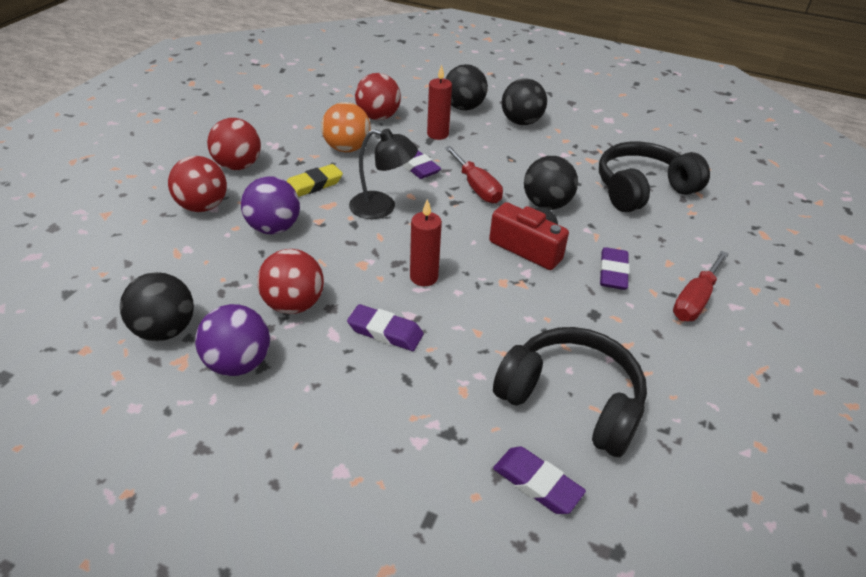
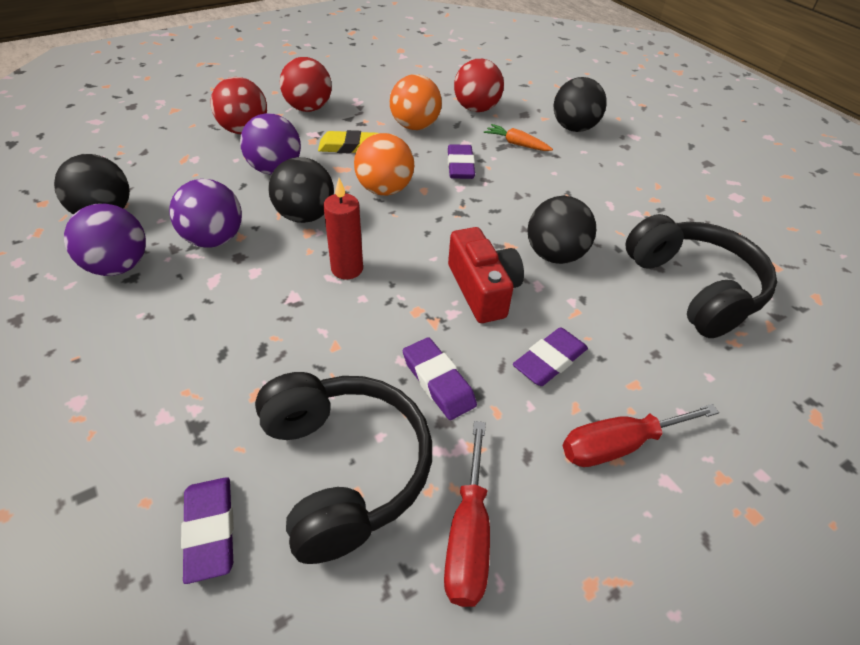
camera: 35 degrees right, 5 degrees up
(294, 304) = (214, 239): red ball -> purple ball
(382, 207) = (384, 190): black lamp -> orange ball
(385, 331) = (256, 301): purple eraser -> purple eraser (438, 382)
(437, 134) = (516, 144): red candle -> orange carrot
(476, 187) = (498, 208): red screwdriver -> red screwdriver (468, 536)
(521, 122) = (622, 163): black ball -> black ball (305, 216)
(642, 189) = (694, 288): black headphones -> black headphones turned 60 degrees clockwise

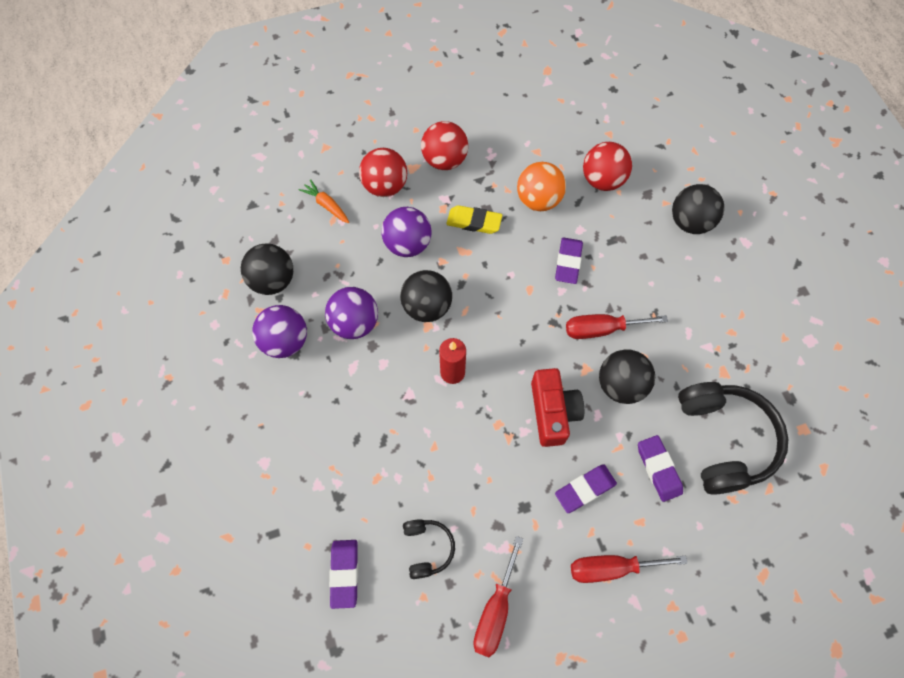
camera: 15 degrees right, 20 degrees up
(344, 469) = (427, 548): black headphones -> black headphones, size x0.49
(384, 190) = (496, 284): orange ball -> none
(438, 382) = (501, 492): purple eraser -> purple eraser (658, 469)
(515, 212) = (601, 329): none -> red screwdriver
(516, 144) = (627, 238): orange carrot -> orange carrot (326, 205)

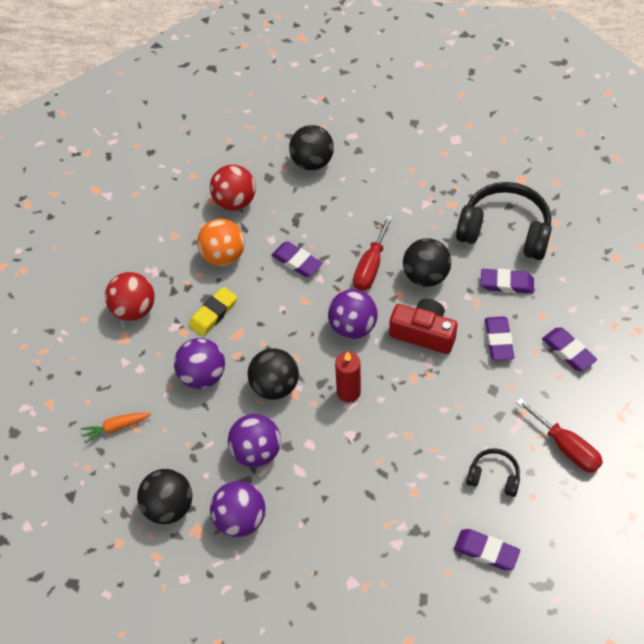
camera: 60 degrees left, 10 degrees down
(385, 186) = (129, 369): red ball -> none
(524, 344) = (353, 327): none -> purple ball
(611, 568) = (568, 351): red screwdriver -> purple eraser

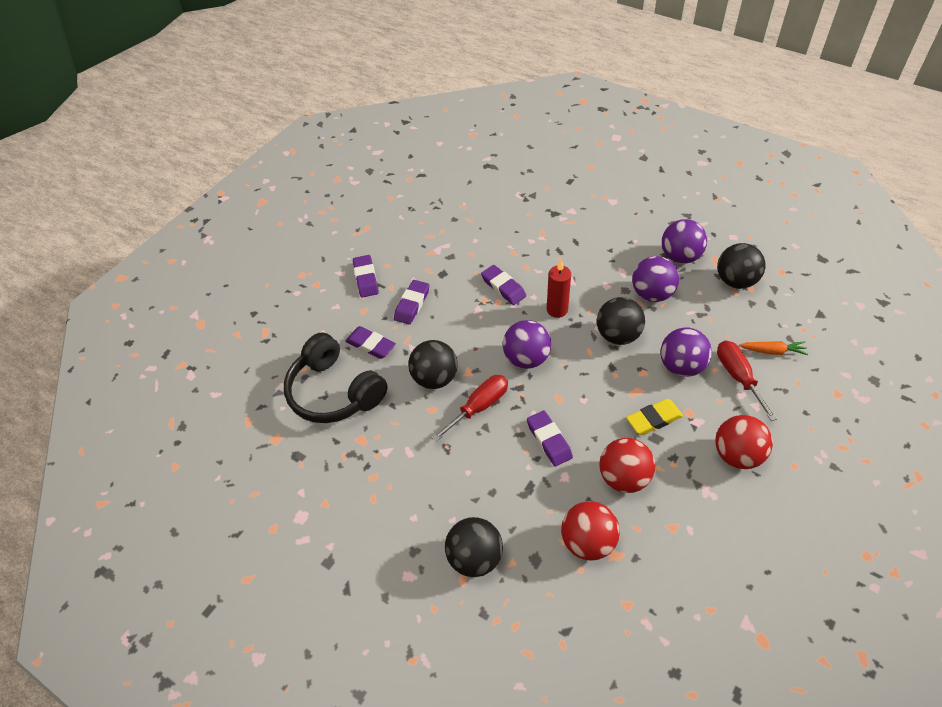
camera: 155 degrees left, 5 degrees down
(223, 256) = (623, 478): orange ball -> red ball
(423, 333) = (468, 331): red camera -> none
(486, 551) = (514, 190): purple eraser -> purple eraser (503, 287)
(493, 476) = (481, 224): black headphones -> none
(566, 447) = (419, 224): red screwdriver -> red screwdriver (738, 377)

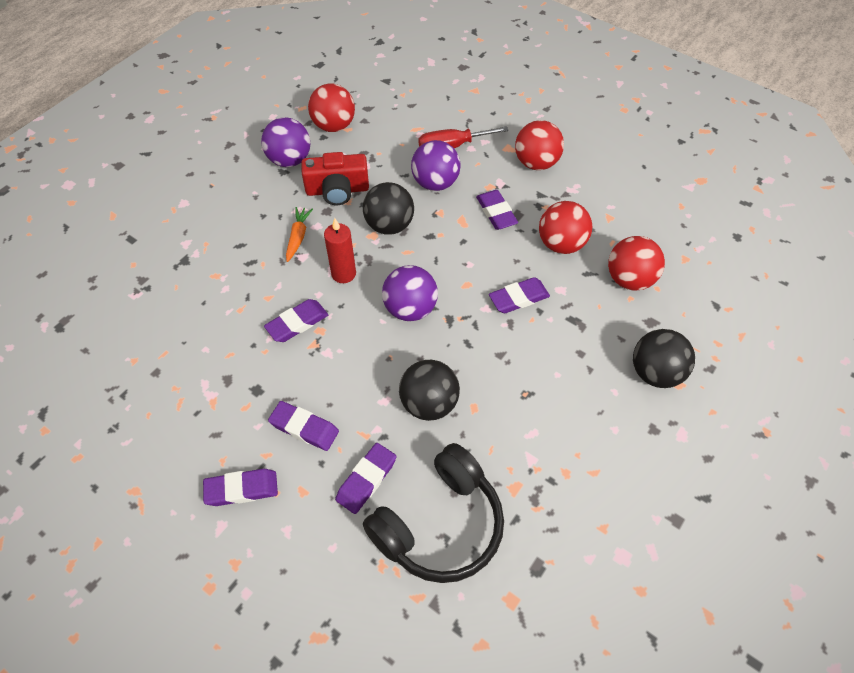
camera: 90 degrees left, 5 degrees up
(479, 407) = (473, 359): red screwdriver -> none
(652, 294) = (337, 190): purple ball -> red camera
(654, 419) = (496, 213): yellow eraser -> purple eraser
(735, 281) = (334, 126): black ball -> red ball
(772, 351) = (425, 118): orange carrot -> orange carrot (298, 237)

